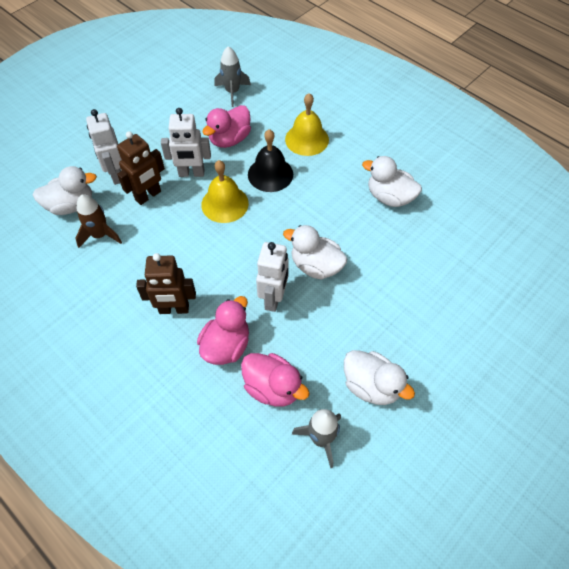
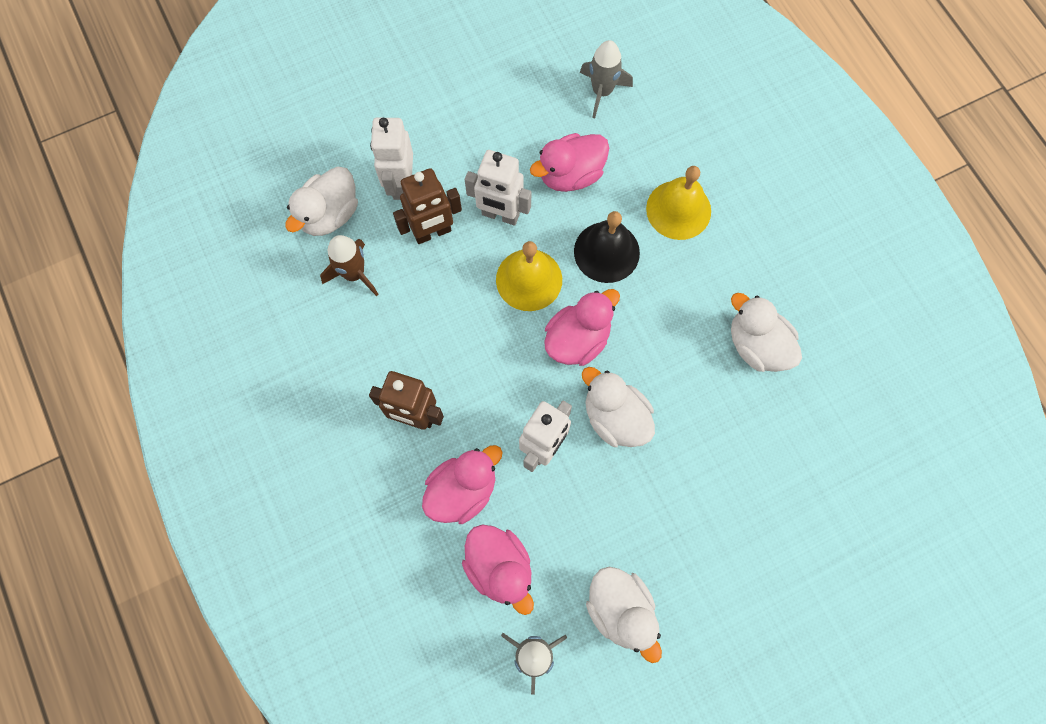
camera: 20 degrees right, 15 degrees up
(71, 205) = (329, 214): white duck -> white duck turned 120 degrees clockwise
(271, 228) = (577, 339): none -> pink duck

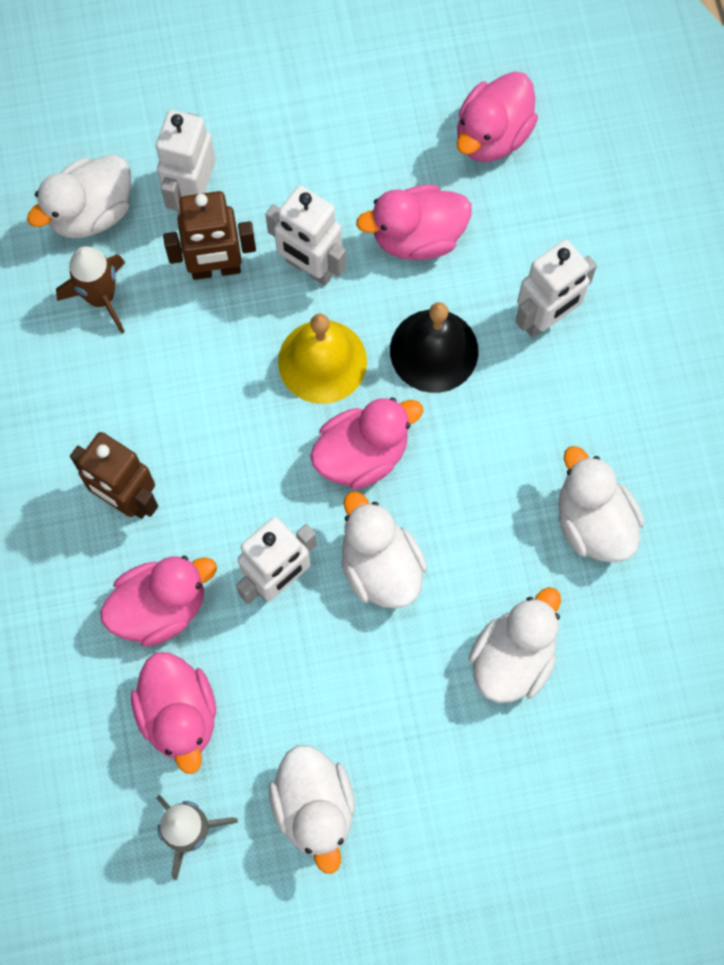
camera: 15 degrees right, 0 degrees up
(602, 91) = (492, 135): grey rocket -> pink duck
(678, 209) = (545, 318): yellow bell -> white robot
(730, 459) = (512, 658): none -> white duck

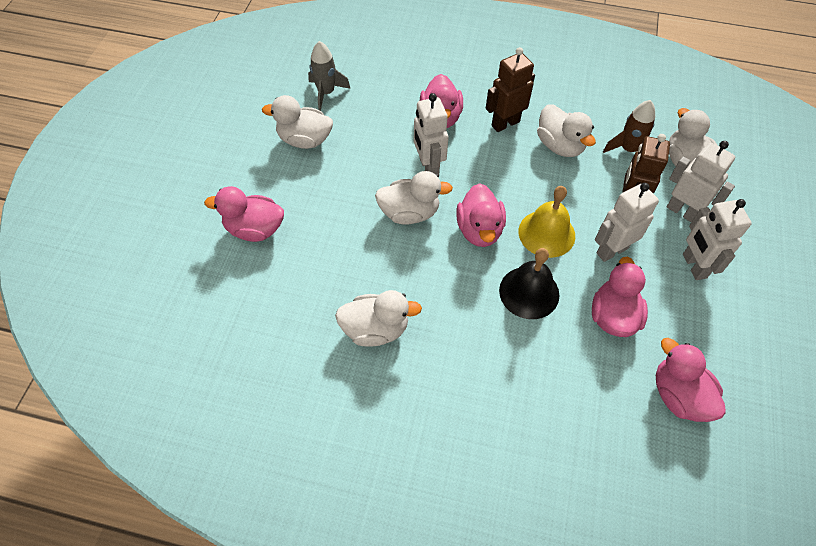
camera: 115 degrees right, 15 degrees down
(179, 715) = (383, 107): pink duck -> pink duck (255, 229)
(512, 658) = (322, 252): white duck -> white duck (560, 146)
(545, 318) = (524, 365): white robot -> white robot (694, 266)

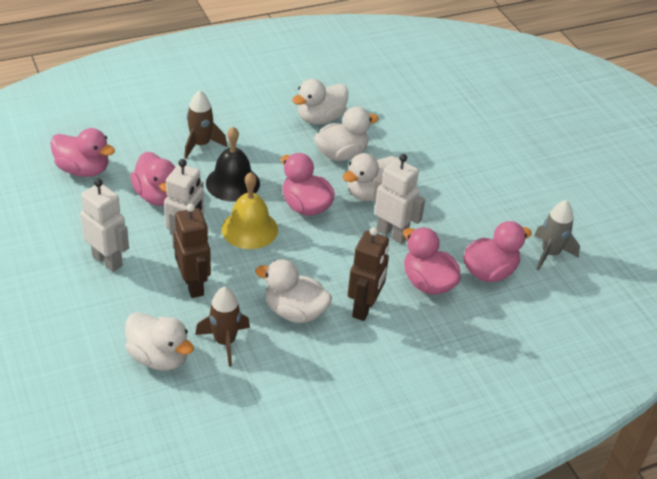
camera: 140 degrees right, 15 degrees down
(255, 229) = (466, 133): pink duck -> pink duck (489, 272)
(304, 140) = (514, 206): white duck -> white duck (341, 154)
(530, 363) = (201, 144): none -> brown rocket
(682, 211) = (139, 304): white robot -> none

